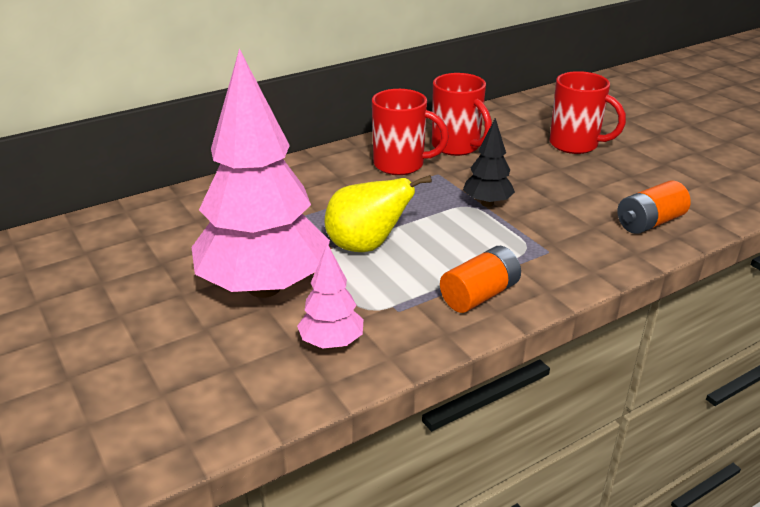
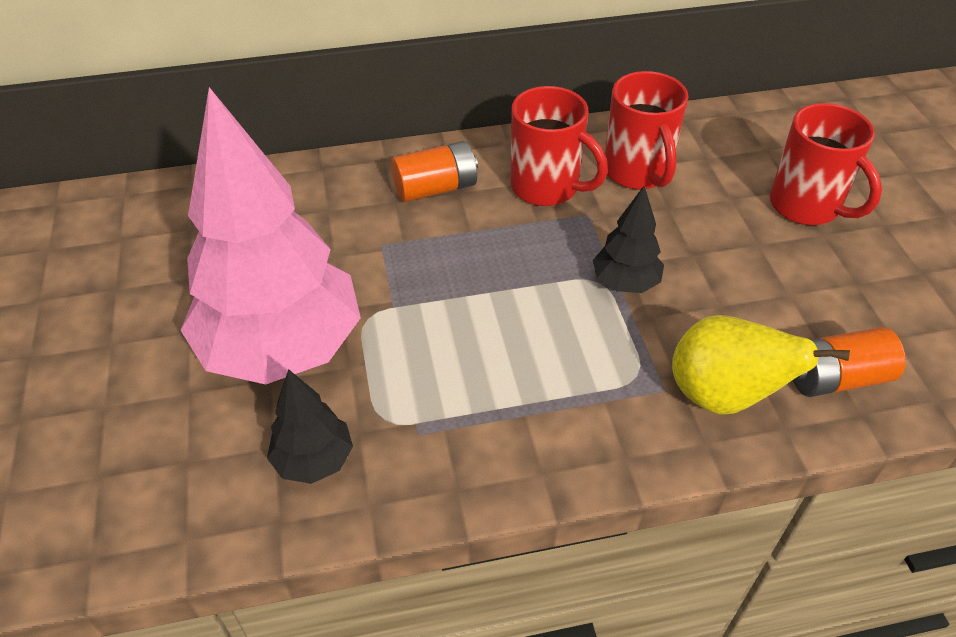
camera: 20 degrees right, 15 degrees up
(332, 343) = (314, 460): pink tree -> black tree
(366, 246) = (433, 316): yellow pear -> yellow pear (723, 396)
(479, 295) = (531, 439): orange battery -> orange battery (435, 188)

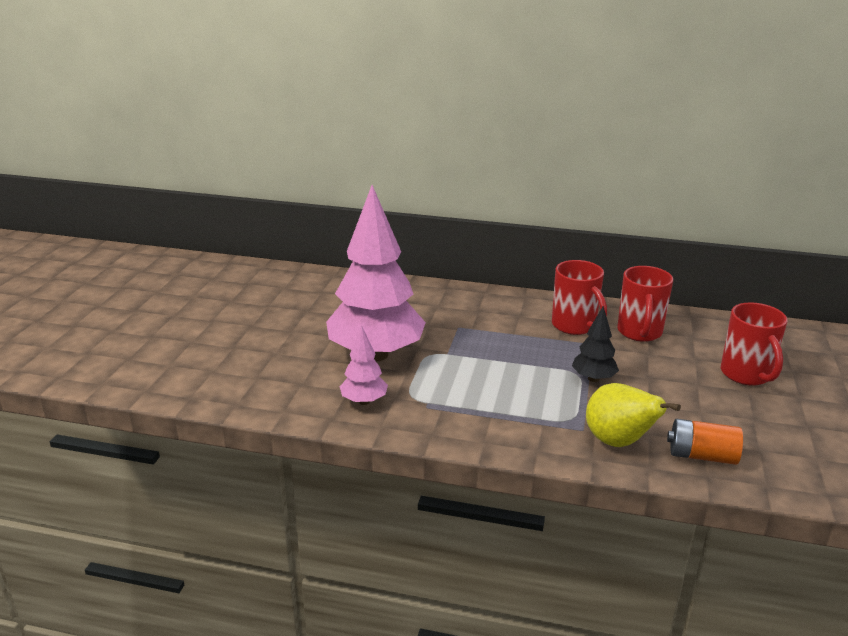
camera: 25 degrees right, 20 degrees down
(314, 460) = (364, 401): black tree -> pink tree
(435, 188) = (506, 311): orange battery -> none

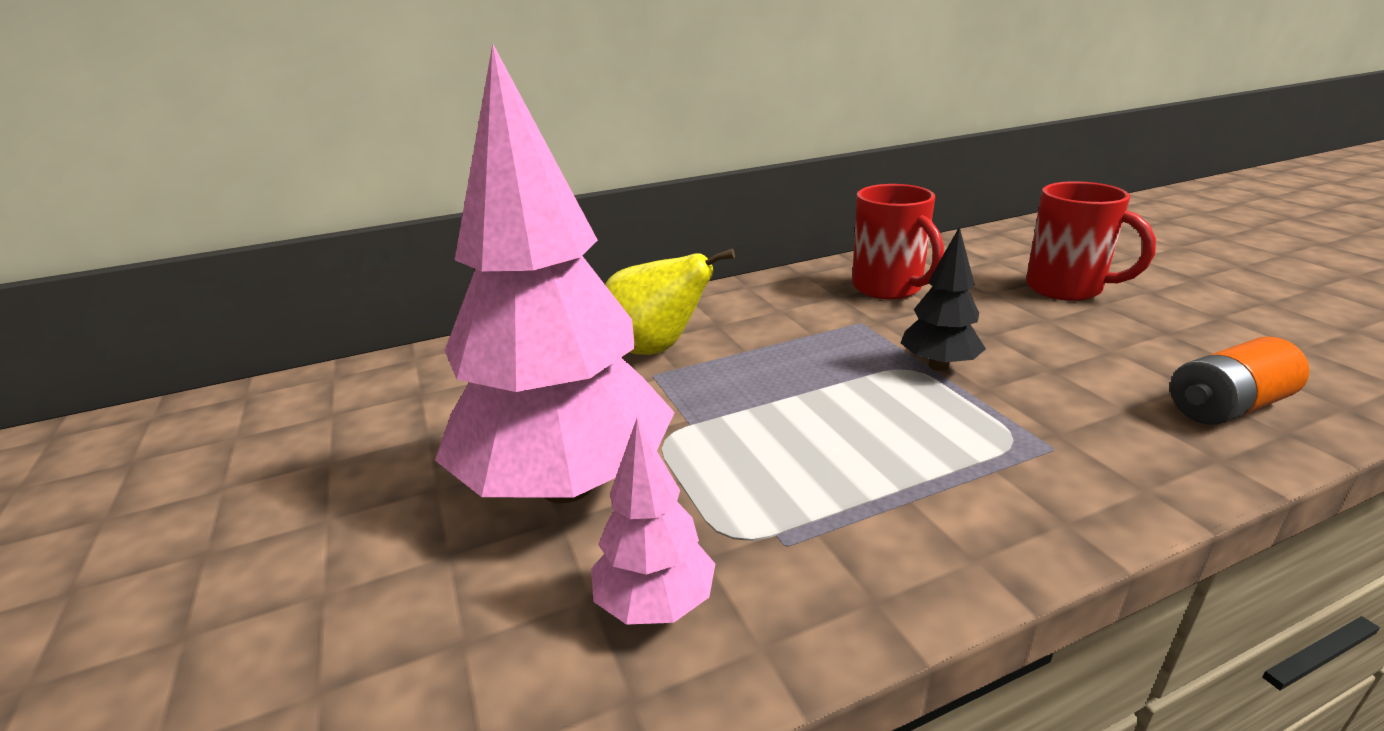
camera: 35 degrees left, 0 degrees up
(575, 326) = (807, 309): red mug -> none
(618, 442) = (1124, 442): yellow pear -> yellow pear (655, 350)

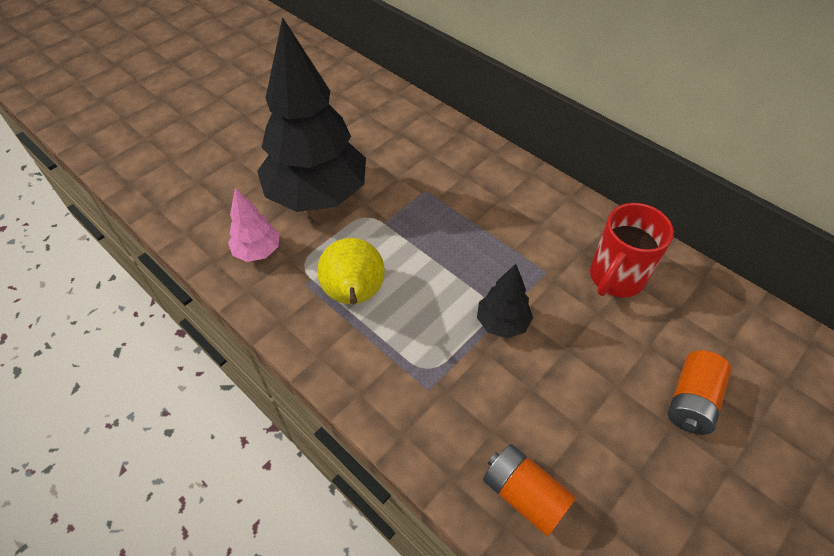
camera: 65 degrees right, 25 degrees up
(567, 485) = (318, 196): pink tree -> black tree
(655, 350) = (453, 182): yellow pear -> yellow pear (354, 295)
(1066, 289) = (691, 401): red mug -> orange battery

